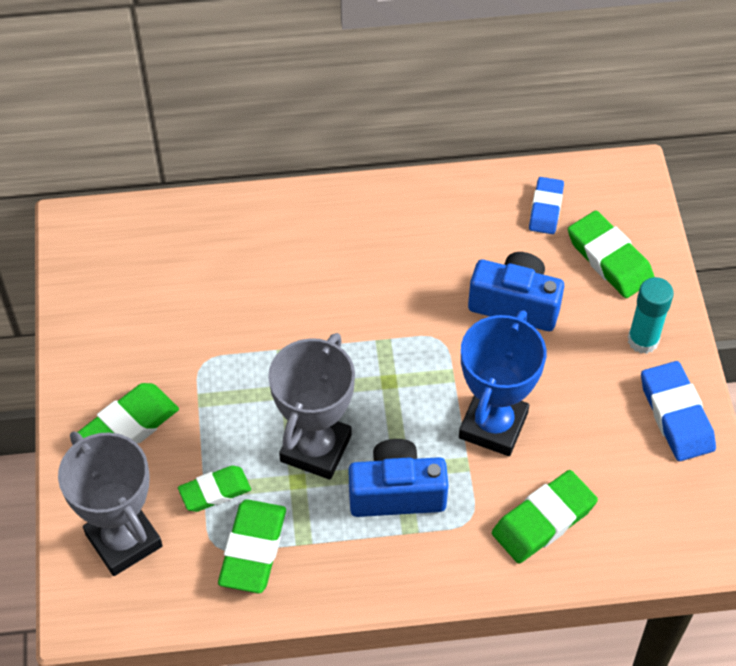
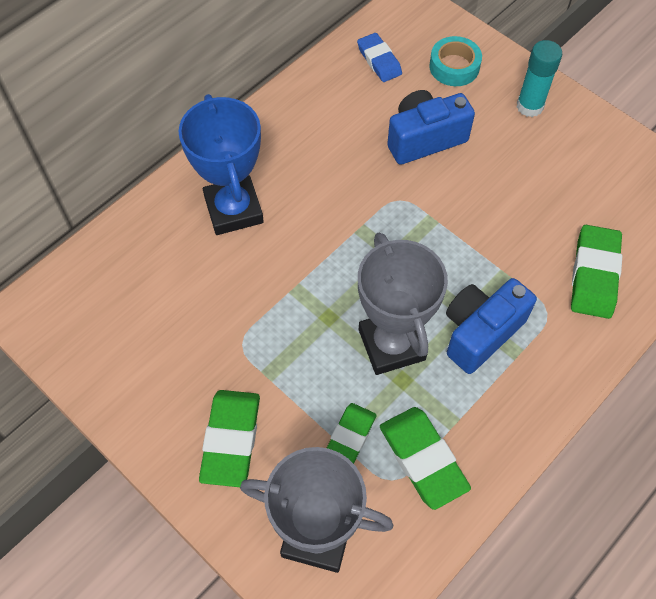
camera: 40 degrees left, 5 degrees up
(493, 425) = (495, 234): blue trophy -> blue trophy (233, 210)
(609, 259) = (454, 67): green eraser -> turquoise tape
(676, 415) = (600, 141): blue eraser -> none

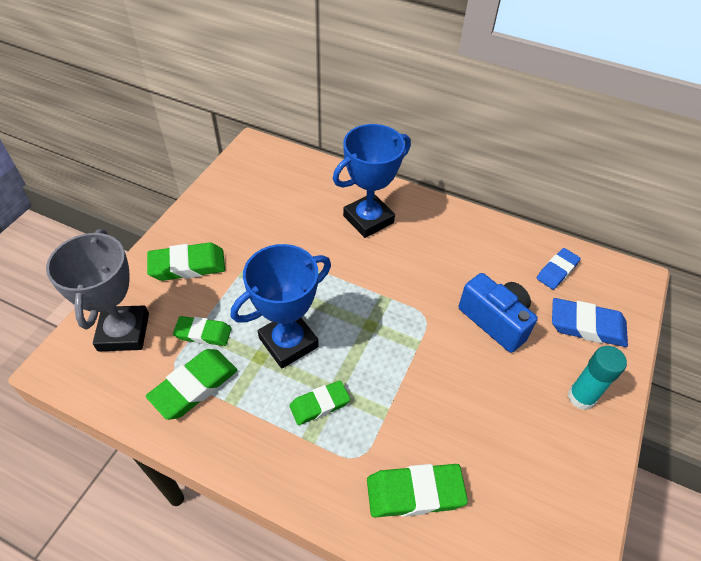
camera: 70 degrees right, 10 degrees down
(391, 344) = (288, 342): grey trophy -> blue trophy
(454, 67) = (587, 326): turquoise tape -> blue eraser
(480, 332) = (319, 404): blue camera -> green eraser

